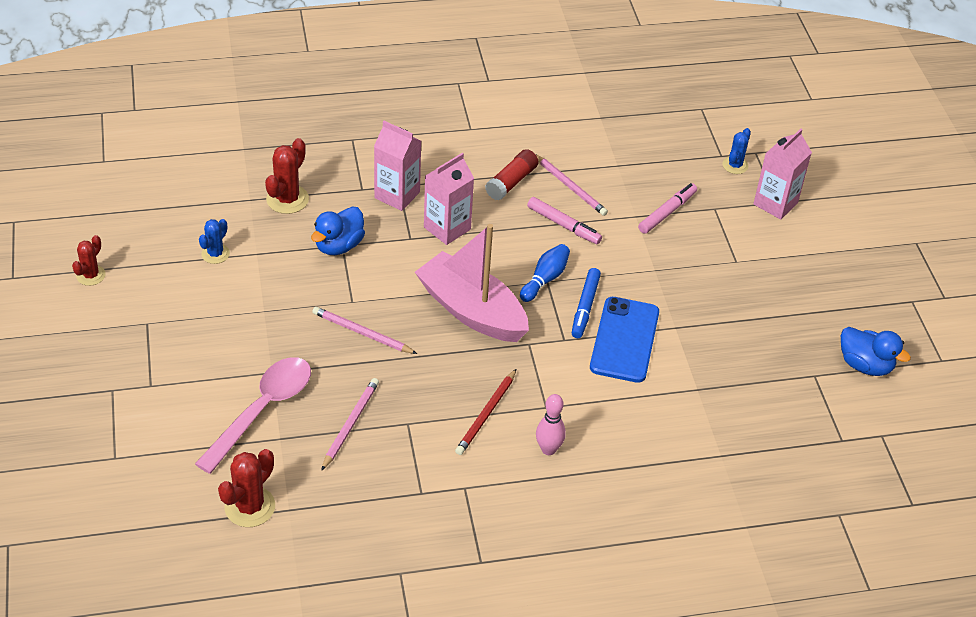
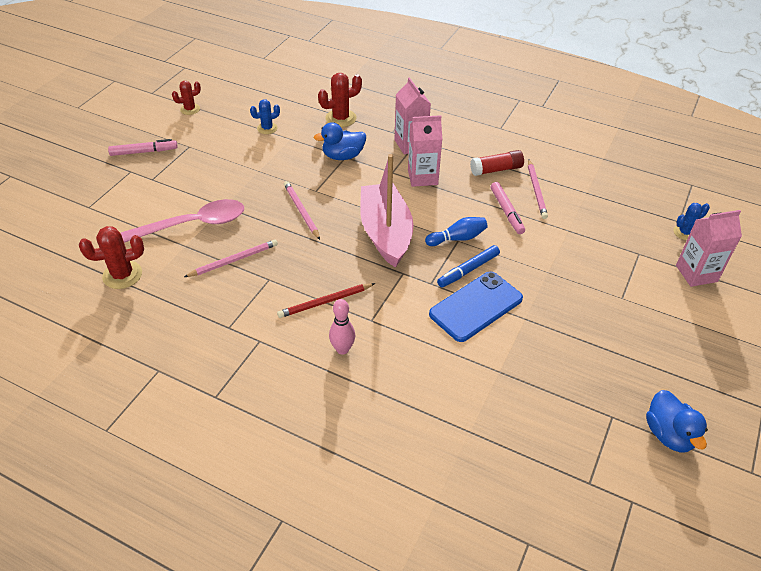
camera: 40 degrees right, 0 degrees up
(667, 212) = (596, 239): pink marker -> pink marker (144, 152)

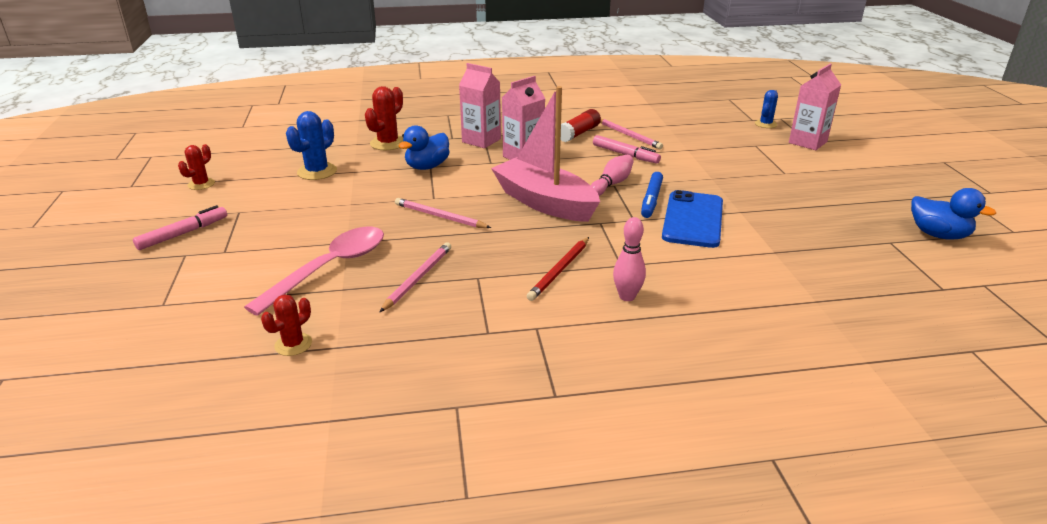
camera: 35 degrees left, 15 degrees down
(122, 275) = (293, 344): red cactus -> red cactus, size x0.64
(267, 128) = (317, 172): blue cactus -> blue cactus, size x1.56
(457, 238) = (612, 184): blue bowling pin -> pink bowling pin

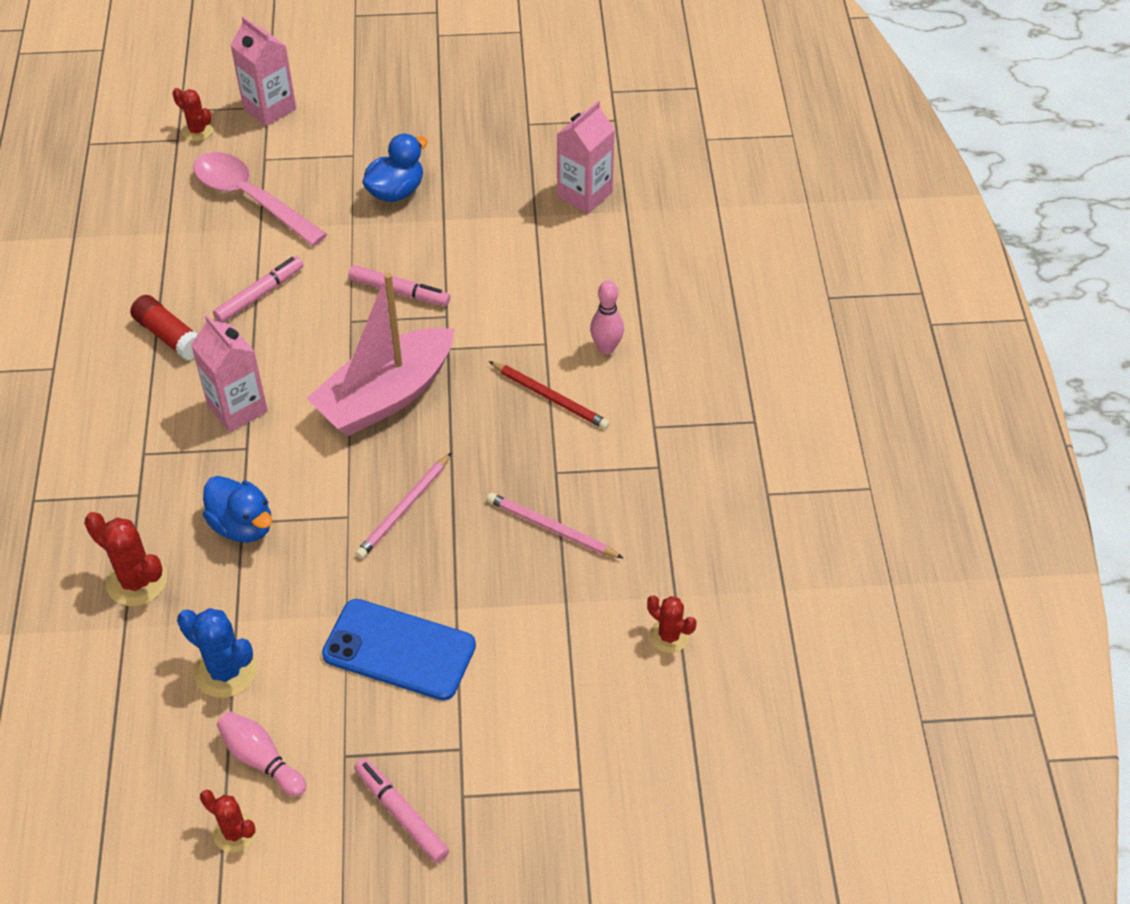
camera: 85 degrees left, 20 degrees up
(330, 268) = (519, 620): pink spoon -> pink spoon (251, 199)
(481, 140) = (161, 456): pink carton -> pink carton (584, 194)
(612, 184) = (347, 322): pink bowling pin -> pink bowling pin (261, 759)
(629, 135) = (194, 280): pink pencil -> none
(651, 200) = (399, 291): blue marker -> pink marker
(693, 219) = (455, 264): blue phone -> blue phone (399, 650)
(765, 124) = (197, 131): blue cactus -> red cactus
(938, 235) = (519, 85): blue duck -> blue duck (396, 191)

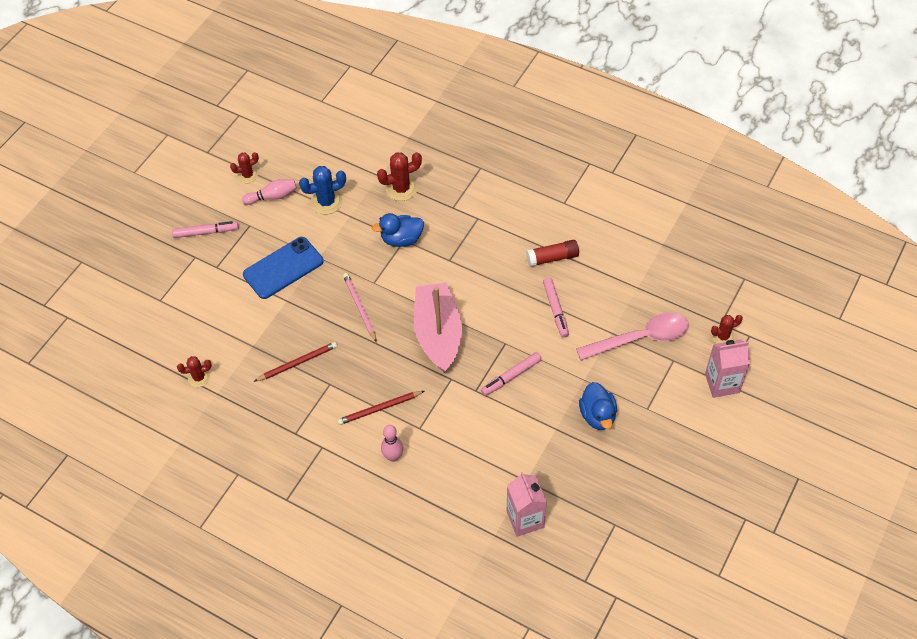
camera: 125 degrees right, 5 degrees up
(237, 408) = (478, 267): pink carton -> none
(551, 528) = (298, 363): pink pencil -> red pencil

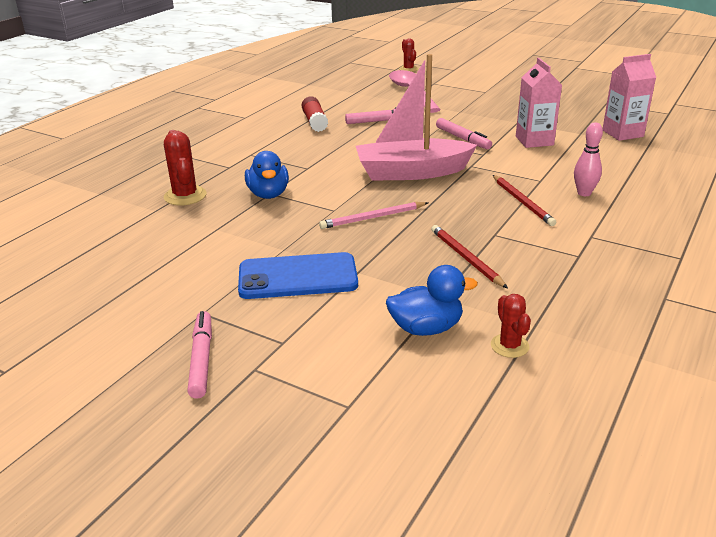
camera: 90 degrees left, 25 degrees down
(248, 175) = (91, 320): red cactus -> none
(272, 197) = (151, 293): pink bowling pin -> none
(283, 268) = (298, 277): blue phone -> blue phone turned 60 degrees counterclockwise
(326, 202) = (183, 247): blue cactus -> none
(597, 415) = (498, 107): blue duck -> blue duck (426, 328)
(722, 383) = (454, 70): pink carton -> pink carton (534, 141)

